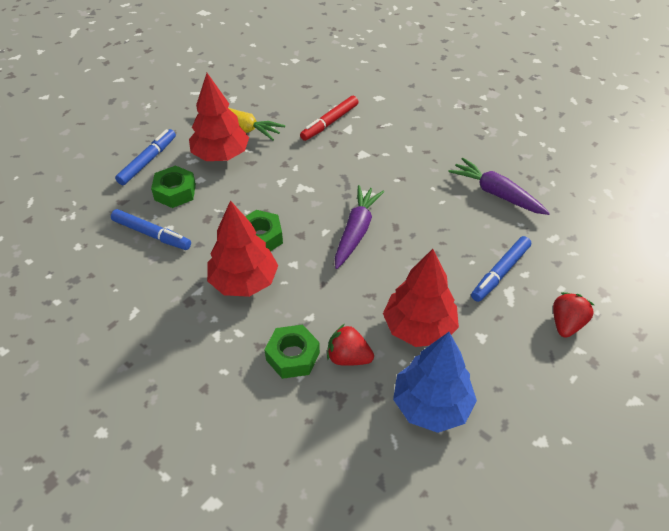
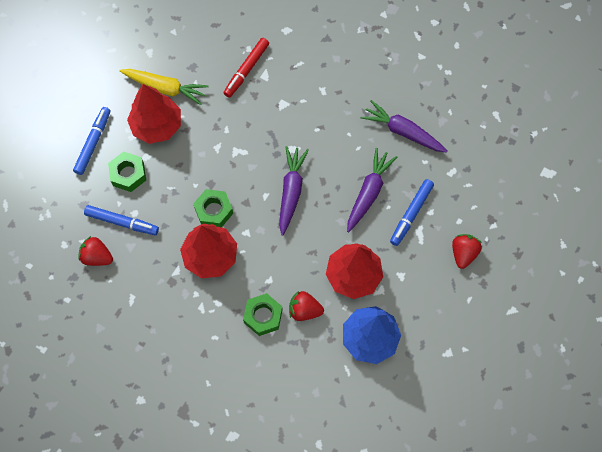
camera: 10 degrees left, 20 degrees up
(110, 263) = (97, 257): none -> red strawberry
(449, 244) = (368, 193): none -> purple carrot

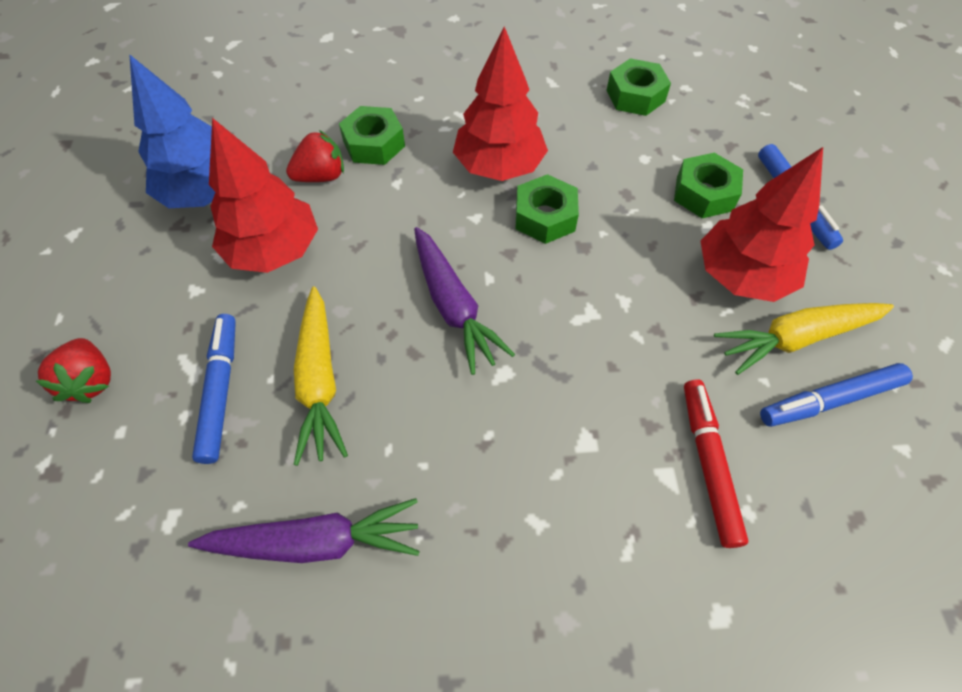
camera: 145 degrees right, 10 degrees down
(97, 257) = (635, 96): red strawberry -> green nut
(122, 222) = (648, 141): blue marker -> blue marker (830, 400)
(368, 193) = (319, 381): purple carrot -> yellow carrot

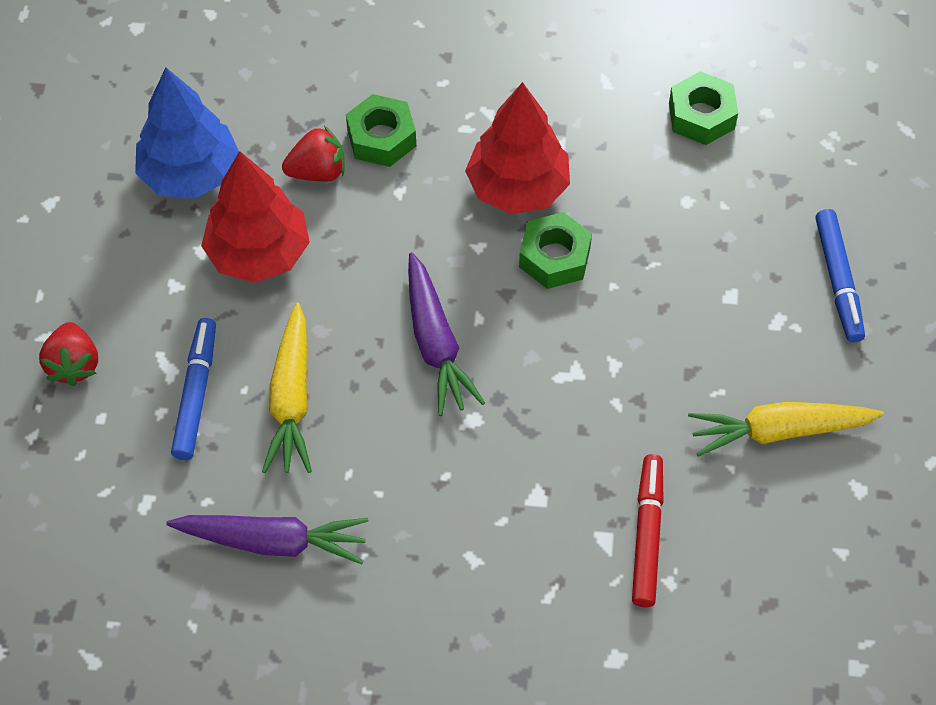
camera: 10 degrees right, 0 degrees up
(704, 193) = (740, 255): green nut -> none
(742, 276) = (747, 357): red tree -> none
(830, 400) = (788, 496): blue marker -> none

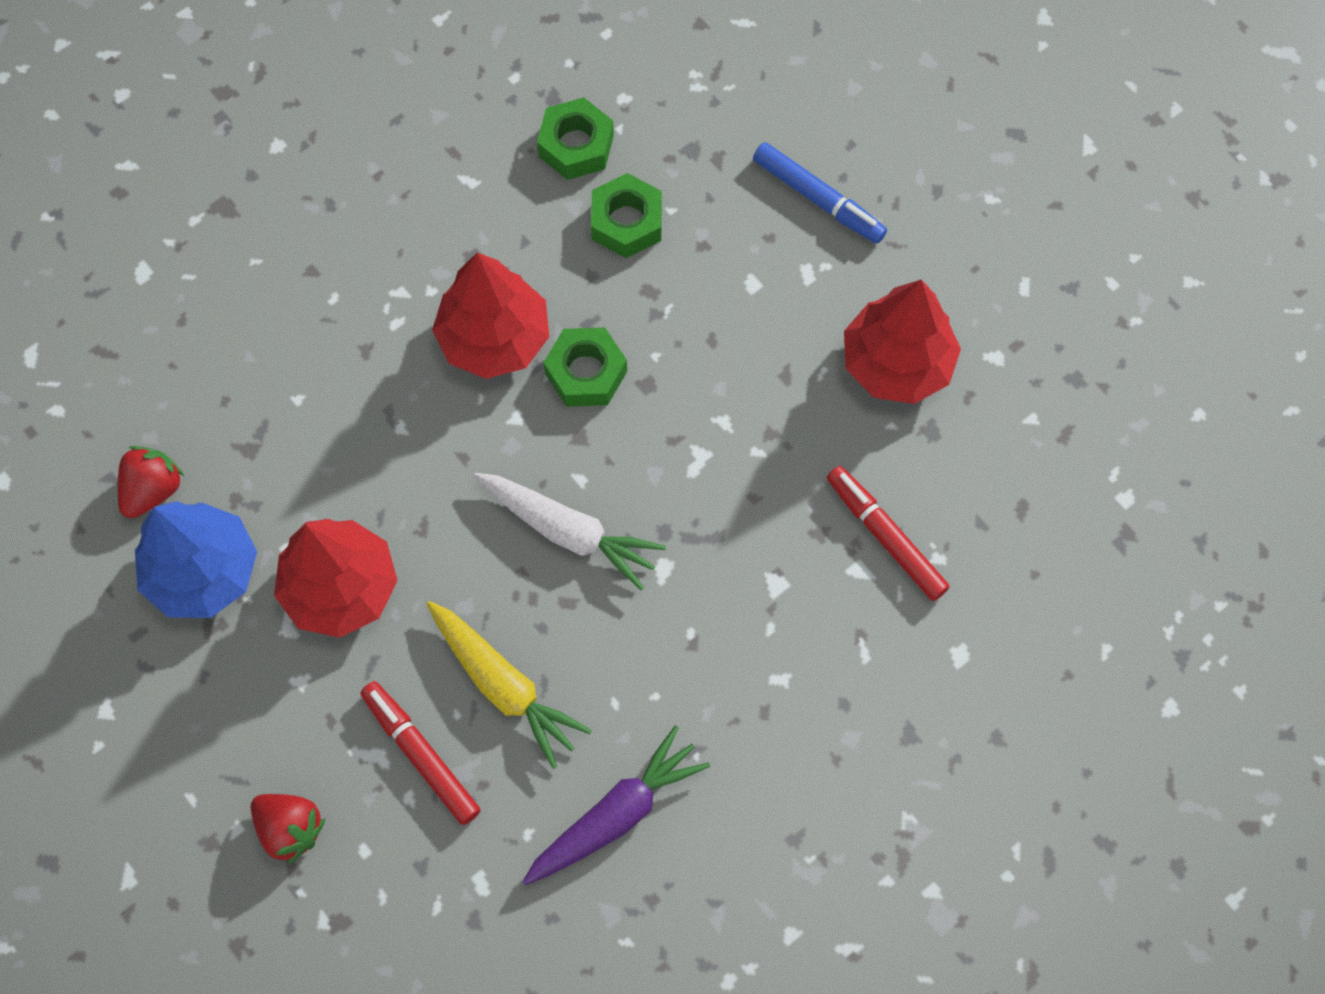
camera: 45 degrees left, 10 degrees up
(196, 393) = (421, 755): blue marker -> red marker
(317, 172) = (312, 471): red strawberry -> red strawberry (153, 490)
(381, 138) = (334, 393): green nut -> green nut (626, 222)
(436, 343) = (569, 531): purple carrot -> white carrot
(779, 431) = (896, 363): yellow carrot -> red tree

